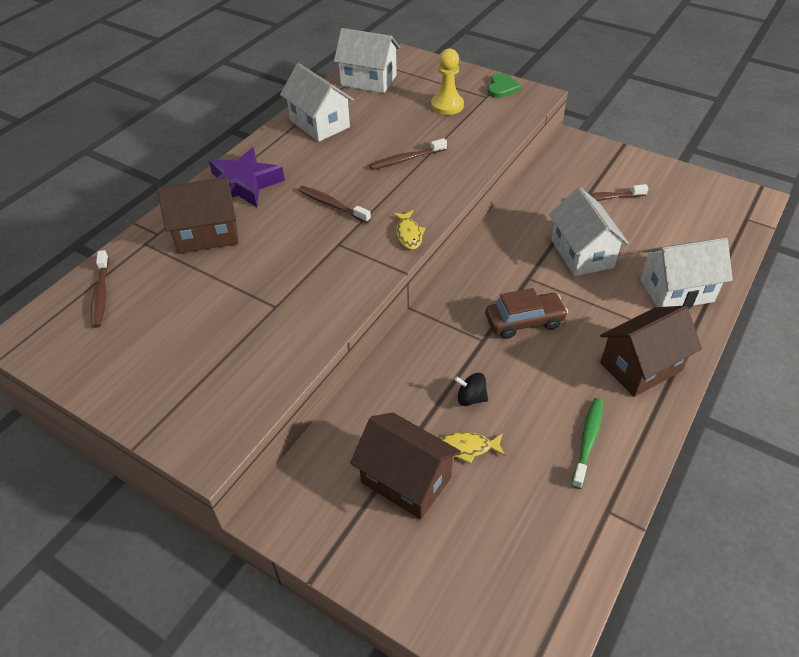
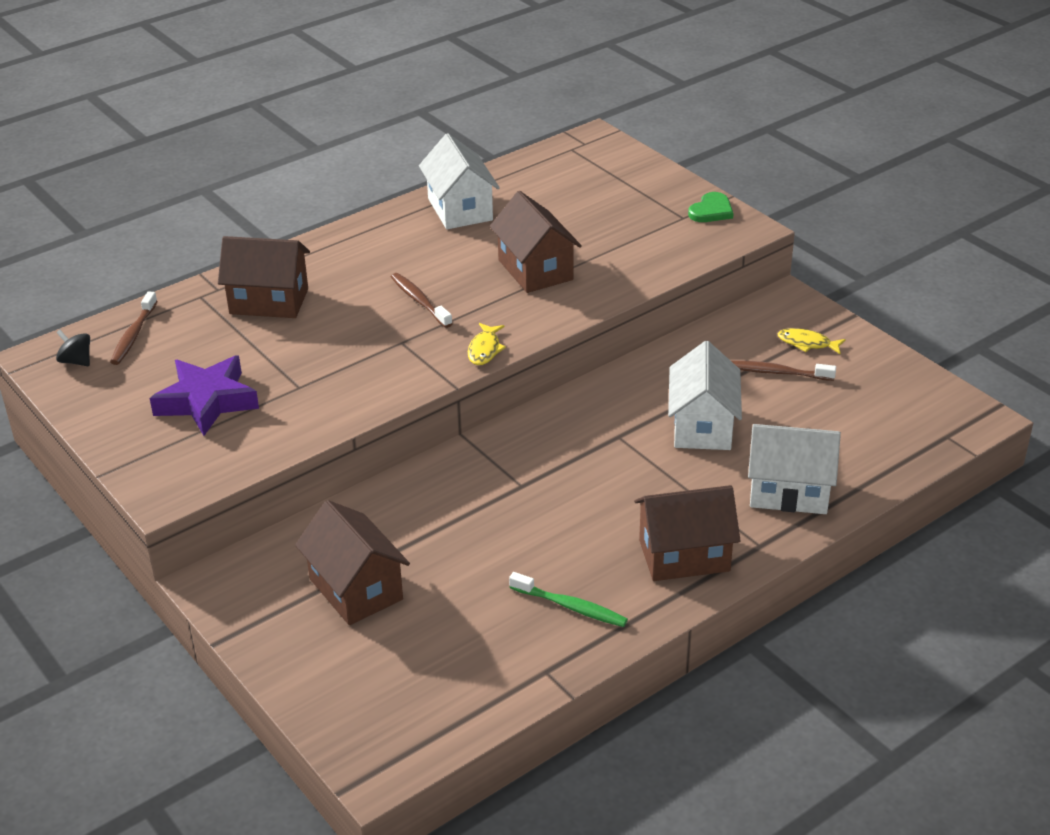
camera: 20 degrees right, 10 degrees down
(244, 184) = (336, 258): purple star -> purple star (207, 401)
(368, 80) = (550, 170): white house -> none
(406, 159) = (535, 270): brown toothbrush -> brown house
(447, 105) = (626, 219): yellow pawn -> none
(466, 448) = (436, 579): yellow fish -> yellow fish (807, 343)
(471, 398) = (471, 536): black spinning top -> black spinning top (76, 361)
(524, 321) = (582, 479): brown car -> none
(588, 440) = (571, 607): green toothbrush -> green toothbrush turned 75 degrees clockwise

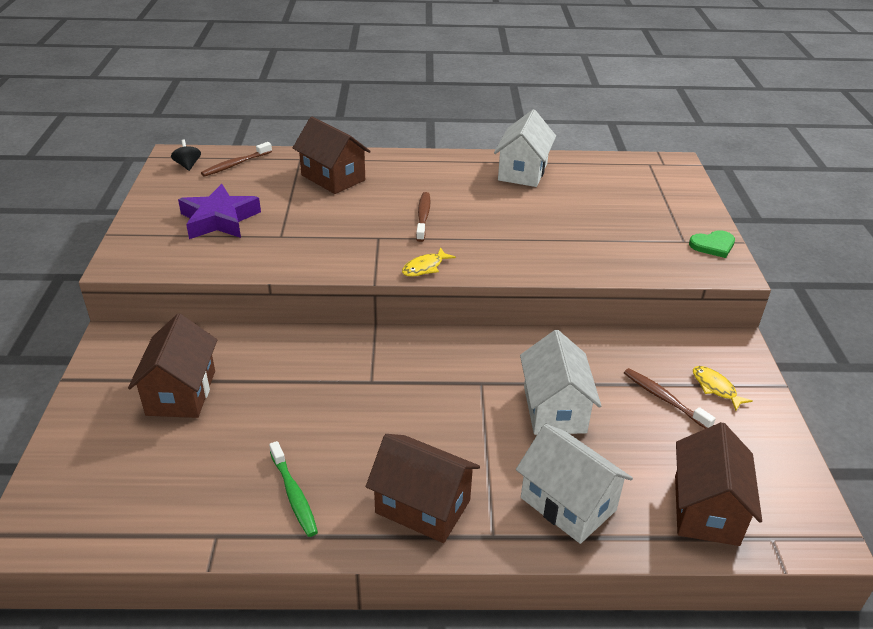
camera: 35 degrees right, 0 degrees up
(535, 270) = (526, 230): brown house -> brown house (706, 509)
(702, 426) = (554, 409): white house -> white house turned 45 degrees counterclockwise

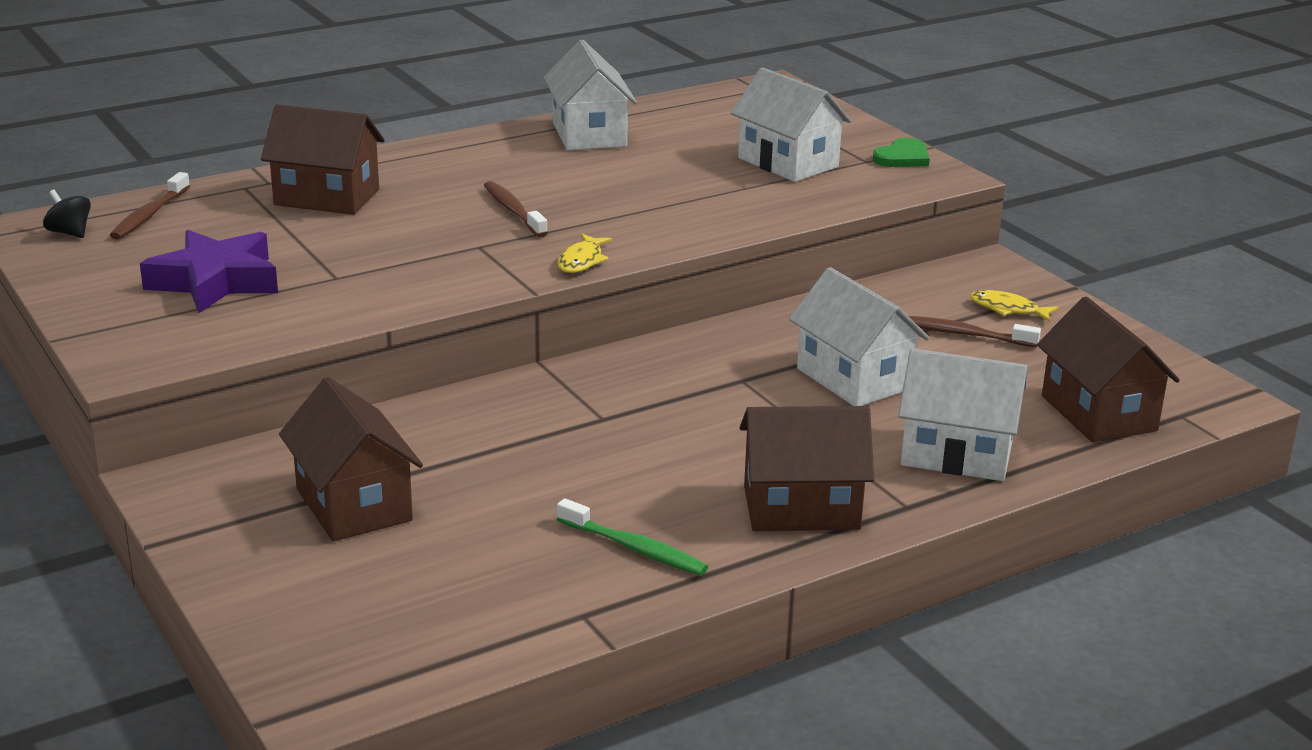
camera: 30 degrees left, 10 degrees down
(628, 228) = (788, 162): none -> white house

